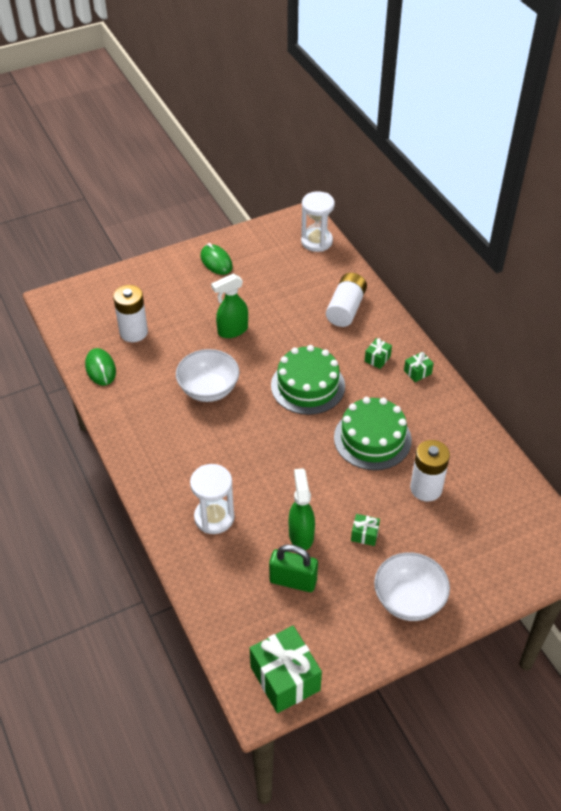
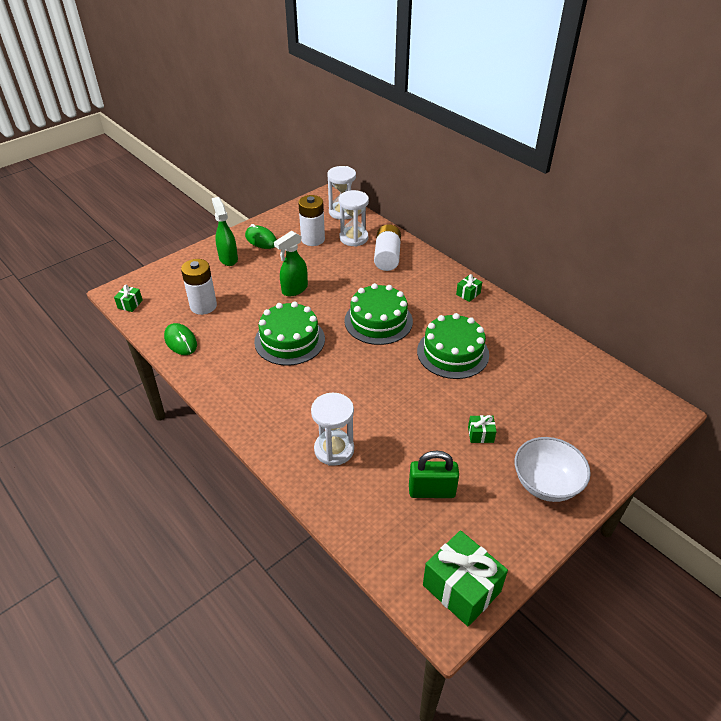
camera: 15 degrees left, 5 degrees down
(209, 389) = (289, 340): white bowl -> green cake
(301, 535) = (422, 447): green spray bottle -> green spray bottle (228, 258)
(317, 278) = (353, 238): none -> white hourglass
(377, 359) = (430, 289): green gift -> green gift (130, 304)
(426, 488) = (517, 384): white battery -> white battery (313, 239)

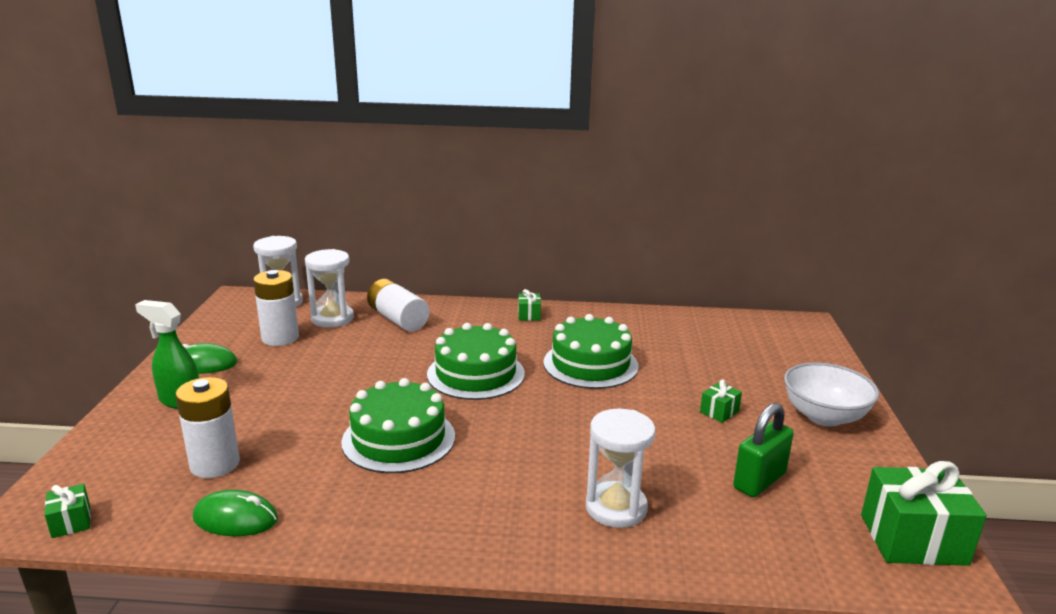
camera: 45 degrees left, 20 degrees down
(294, 289) = (328, 391): green spray bottle -> none

